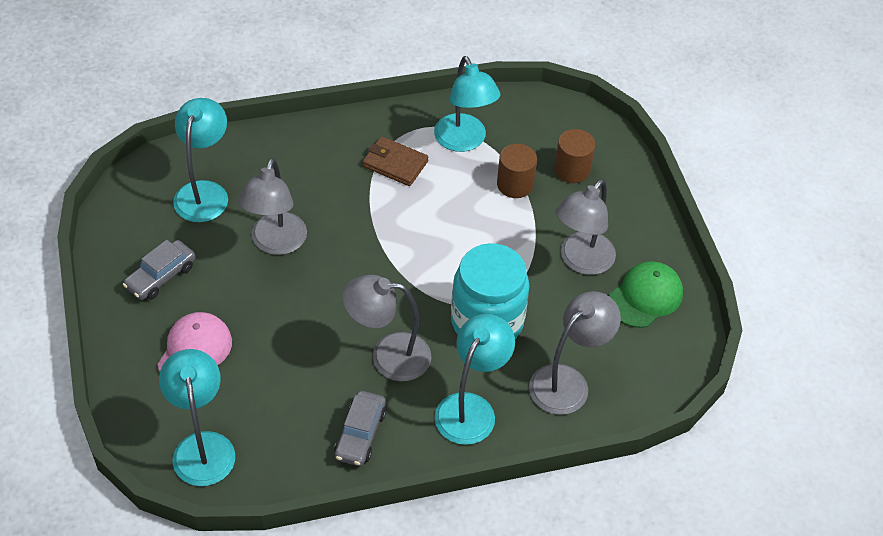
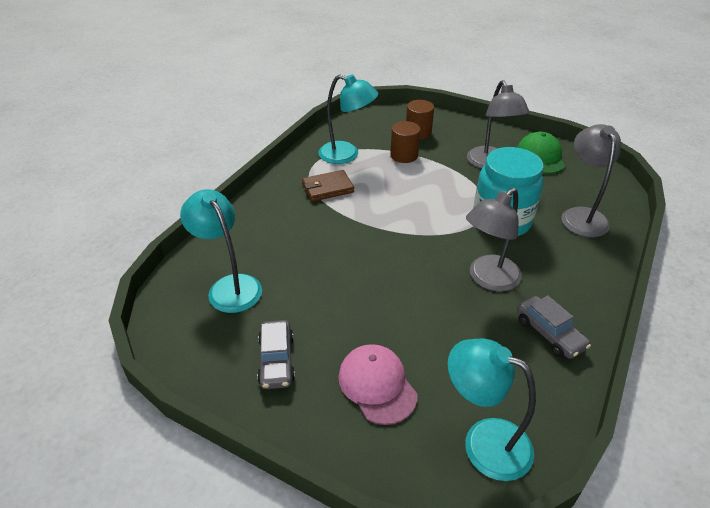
camera: 45 degrees left, 10 degrees down
(276, 243) = (325, 277): grey lamp -> none
(471, 408) = (570, 266): turquoise lamp -> none

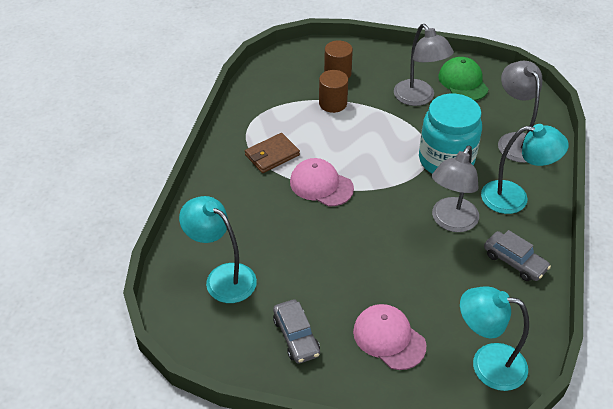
camera: 15 degrees left, 5 degrees up
(347, 155) = (276, 113): turquoise lamp -> turquoise lamp (514, 198)
(364, 221) = (321, 185): none -> pink cap

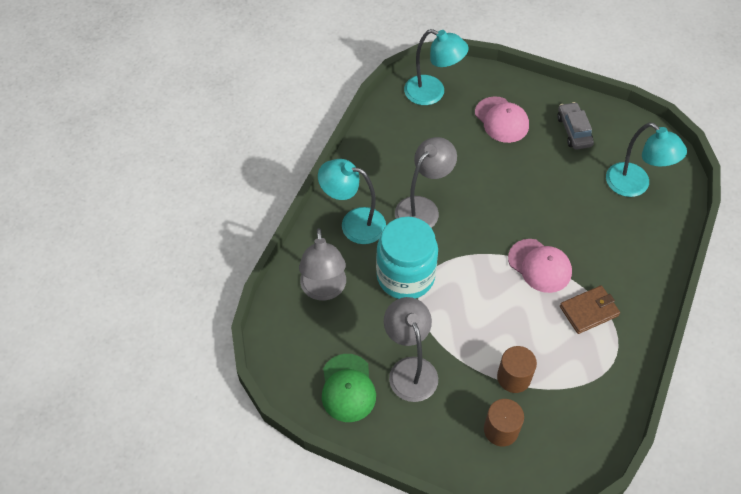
camera: 170 degrees left, 10 degrees up
(514, 262) = (380, 164): grey car -> none

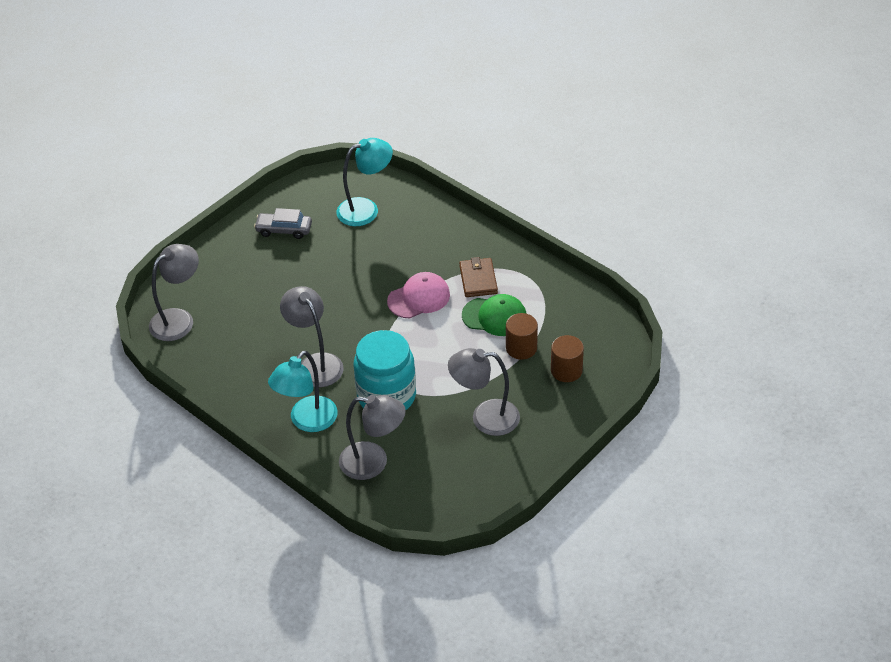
camera: 70 degrees left, 10 degrees down
(348, 388) = (486, 468): green cap -> green cap (494, 316)
(432, 93) = (179, 319): turquoise lamp -> grey lamp
(501, 120) = (242, 277): pink cap -> none

